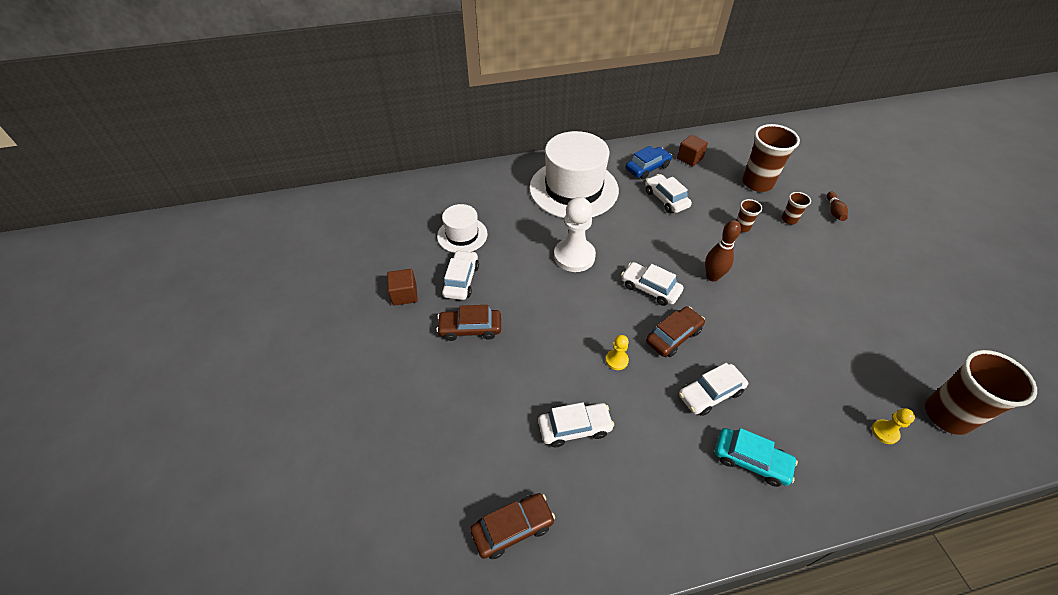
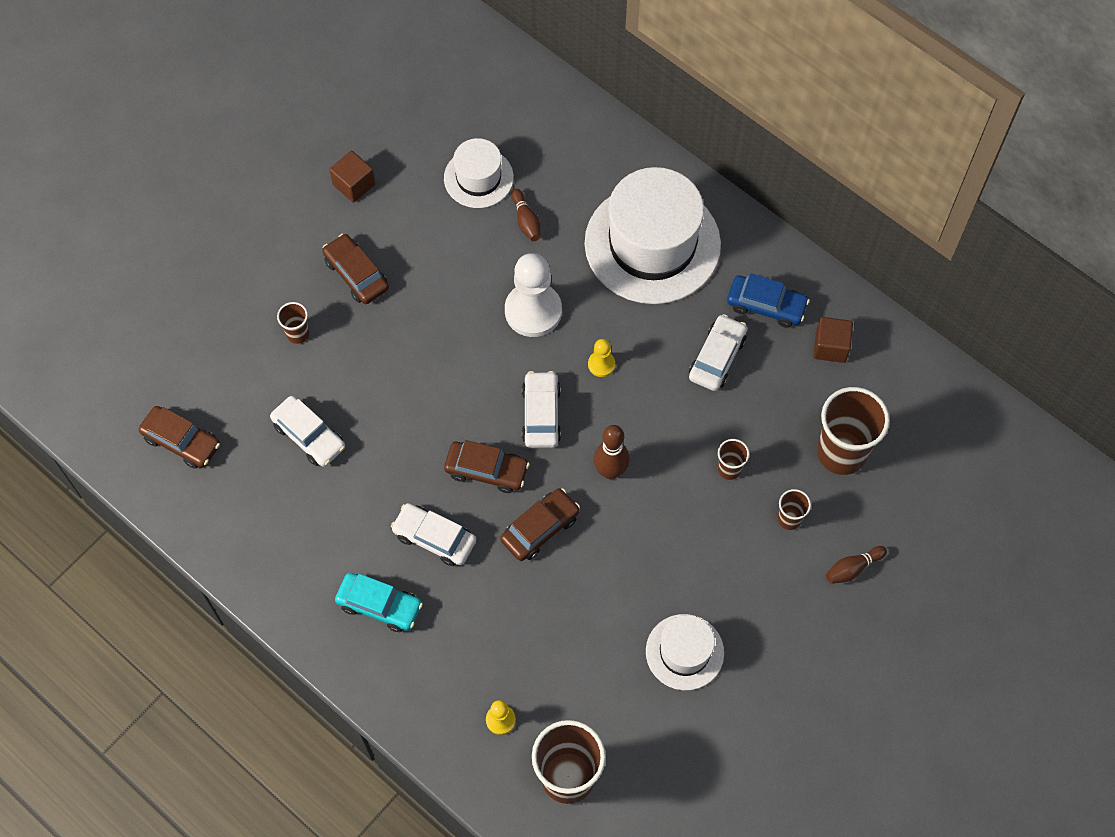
camera: 55 degrees right, 15 degrees up
(461, 280) = (412, 223): white car -> none
(485, 388) = (298, 334): none -> brown cup
(511, 229) = (526, 221): none -> brown bowling pin
(616, 360) = (414, 431): yellow pawn -> yellow pawn (601, 364)
(735, 331) = (540, 528): none -> brown car
(751, 460) = (379, 605): turquoise car -> turquoise car turned 60 degrees counterclockwise
(863, 305) = (684, 652): none -> white hat

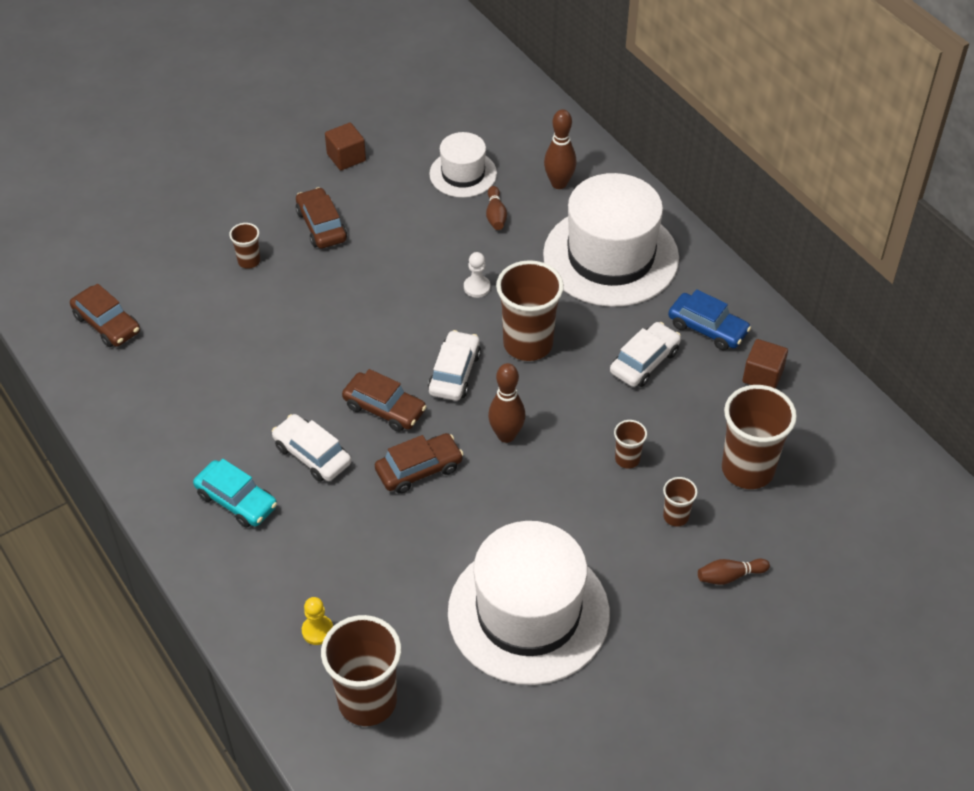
camera: 15 degrees right, 15 degrees down
(309, 436) = (226, 344): white car -> none
(533, 311) = (477, 287): white pawn -> white pawn, size x0.47
(577, 168) = (559, 183): none -> brown bowling pin
(601, 364) = (528, 344): yellow pawn -> brown cup
(684, 652) = (528, 613): white hat -> white hat, size x1.92

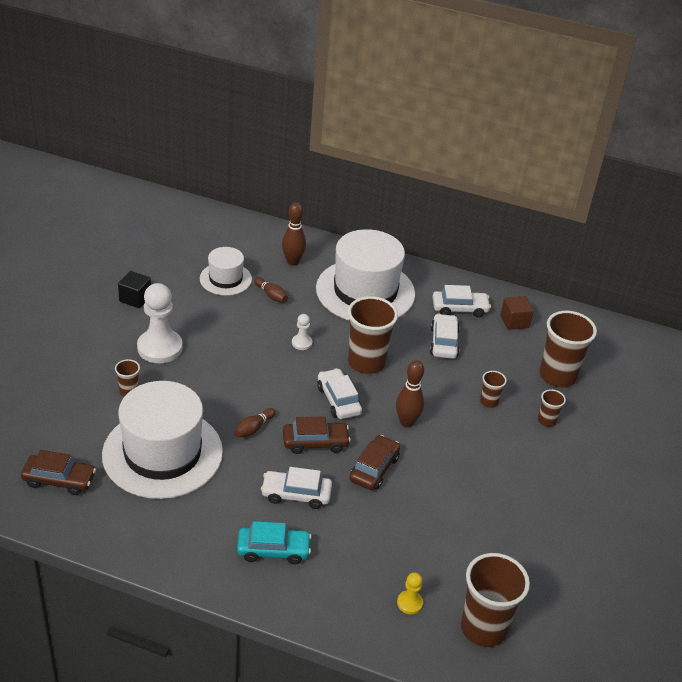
camera: 40 degrees left, 10 degrees down
(321, 226) = (160, 348): brown car -> white pawn
(346, 157) = (135, 298): brown cube -> black cube
(528, 613) = (523, 519): white hat -> white hat (162, 453)
(707, 328) = (459, 308): blue car -> white car
(729, 576) = (606, 439): brown bowling pin -> brown bowling pin (253, 428)

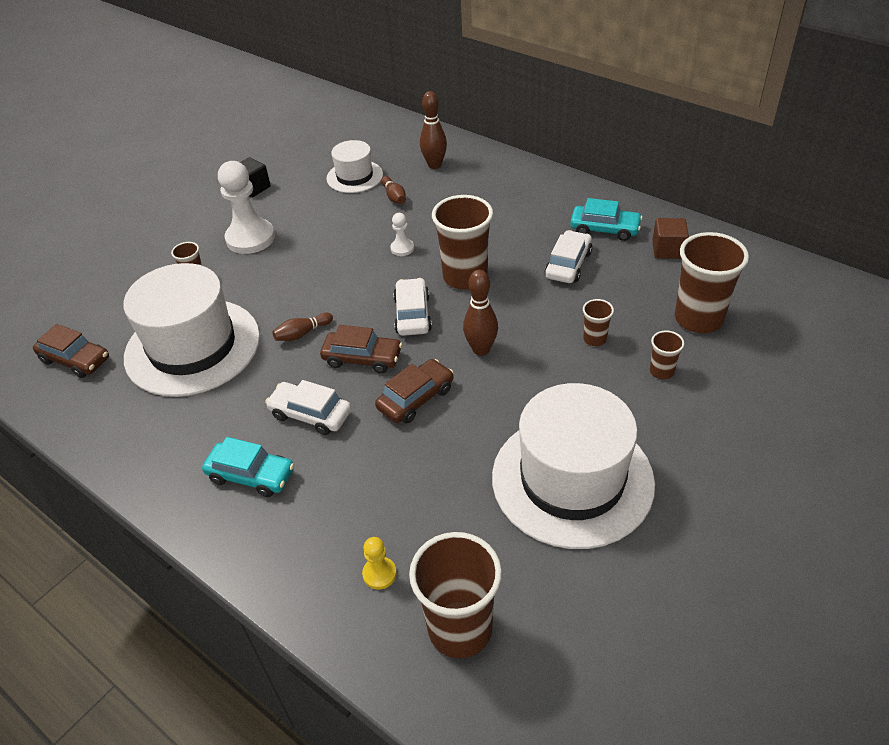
camera: 25 degrees right, 5 degrees up
(365, 291) = (500, 201): white hat -> white hat (572, 479)
(459, 308) = (604, 229): white car -> turquoise car

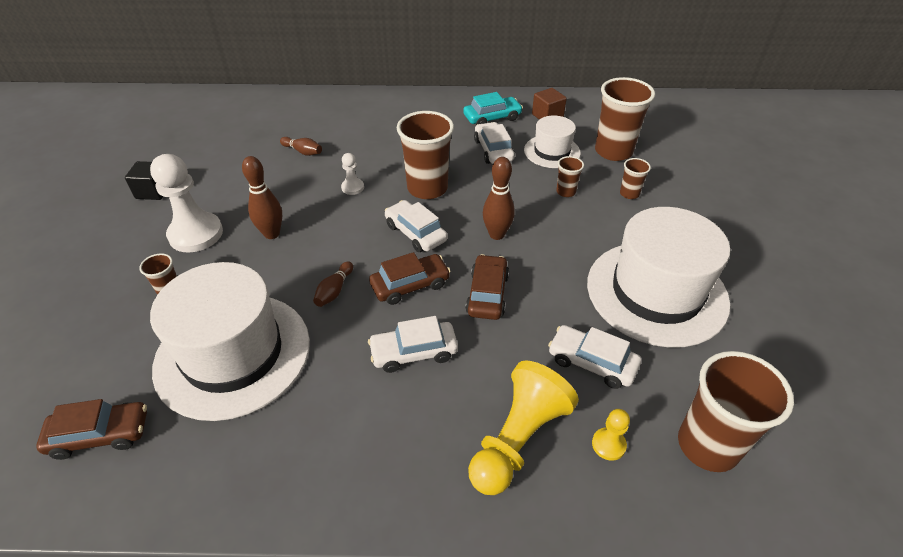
camera: 40 degrees left, 0 degrees up
(251, 475) = (415, 434): turquoise car -> none
(316, 525) = (517, 439): none -> yellow pawn
(354, 176) = (249, 148): white hat -> white hat (552, 151)
(434, 165) = (313, 117): brown bowling pin -> brown bowling pin (272, 234)
(440, 504) = (592, 362): none -> white car

